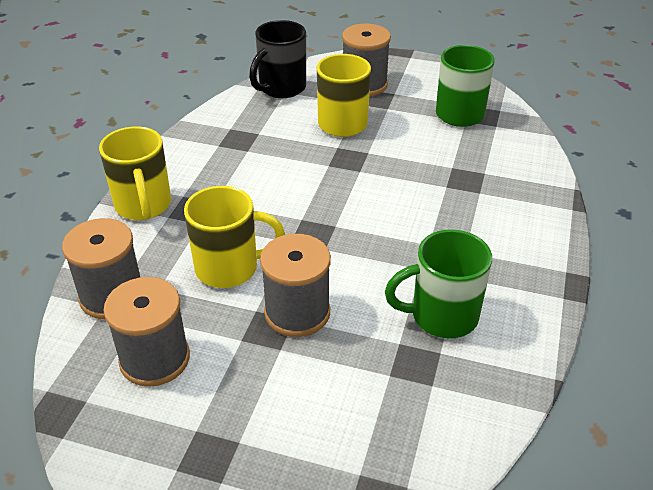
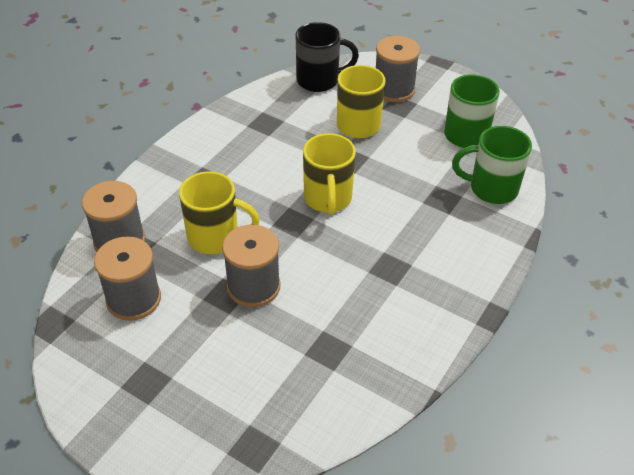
camera: 15 degrees right, 5 degrees up
(143, 206) = (168, 169): yellow mug -> yellow mug (328, 199)
(281, 88) = (319, 80): black mug -> black mug turned 150 degrees counterclockwise
(441, 316) = (366, 316): green mug -> green mug (491, 189)

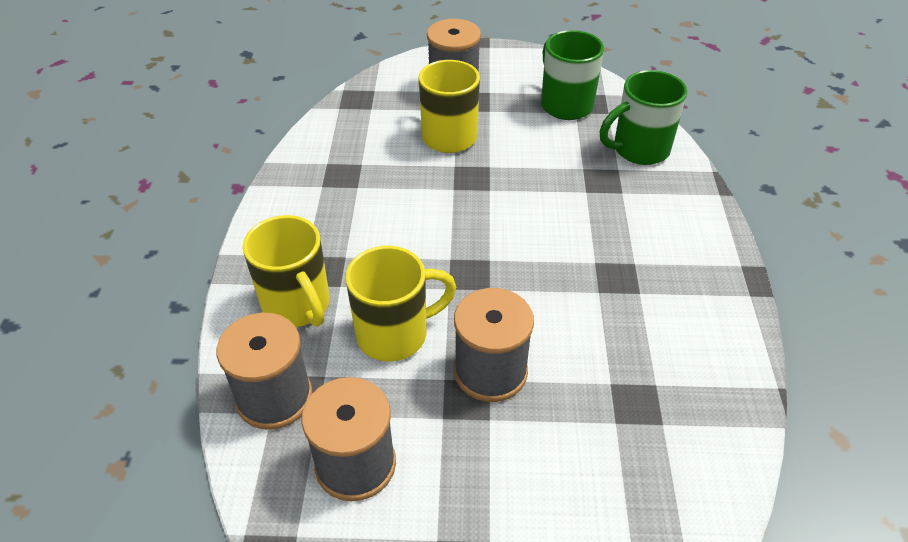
camera: 30 degrees left, 0 degrees up
(319, 80) = (365, 105): black mug -> none
(328, 199) = (486, 231): yellow mug -> yellow mug (297, 306)

